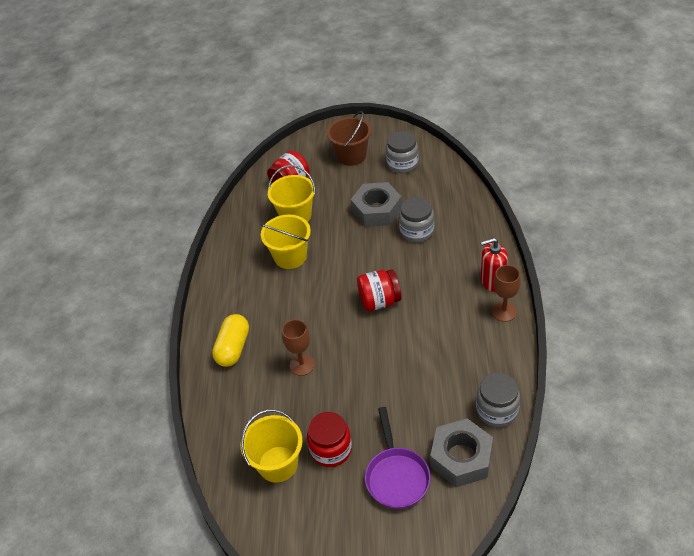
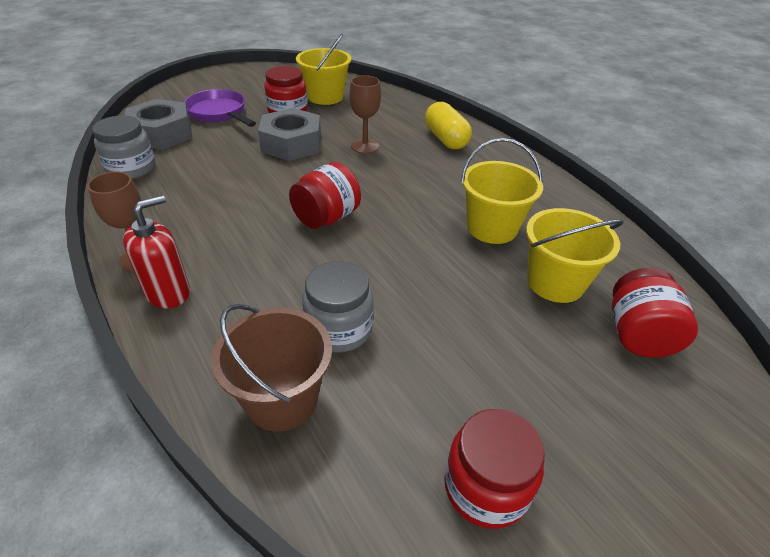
camera: 140 degrees right, 5 degrees down
(351, 156) = (615, 457): brown bucket -> brown bucket (282, 399)
(377, 210) = (439, 342): grey nut -> grey nut (291, 144)
(402, 164) = (486, 487): grey jar -> red jar

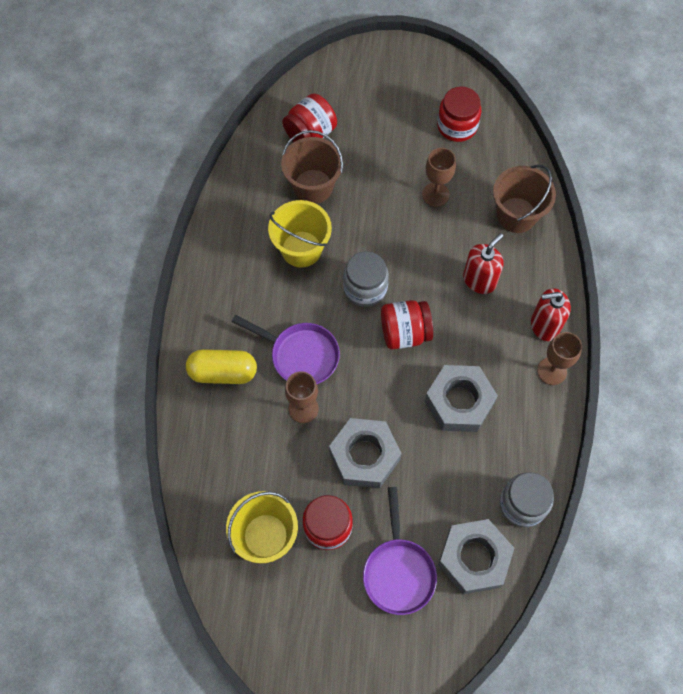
camera: 140 degrees left, 25 degrees up
(232, 198) = (459, 402): none -> grey nut
(281, 295) = (479, 280): none -> red soap dispenser
(339, 329) = (462, 236): grey jar -> grey jar (365, 288)
(402, 168) = (300, 355): none -> purple pan
(416, 357) = (435, 194): none -> brown goblet
(446, 139) = (223, 372): yellow capsule -> yellow capsule turned 75 degrees clockwise
(555, 282) = (313, 186): yellow bucket -> brown bucket

